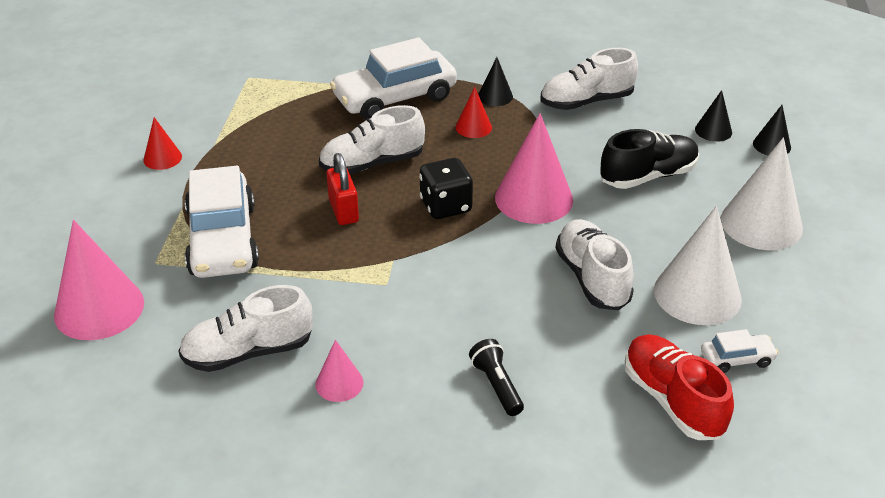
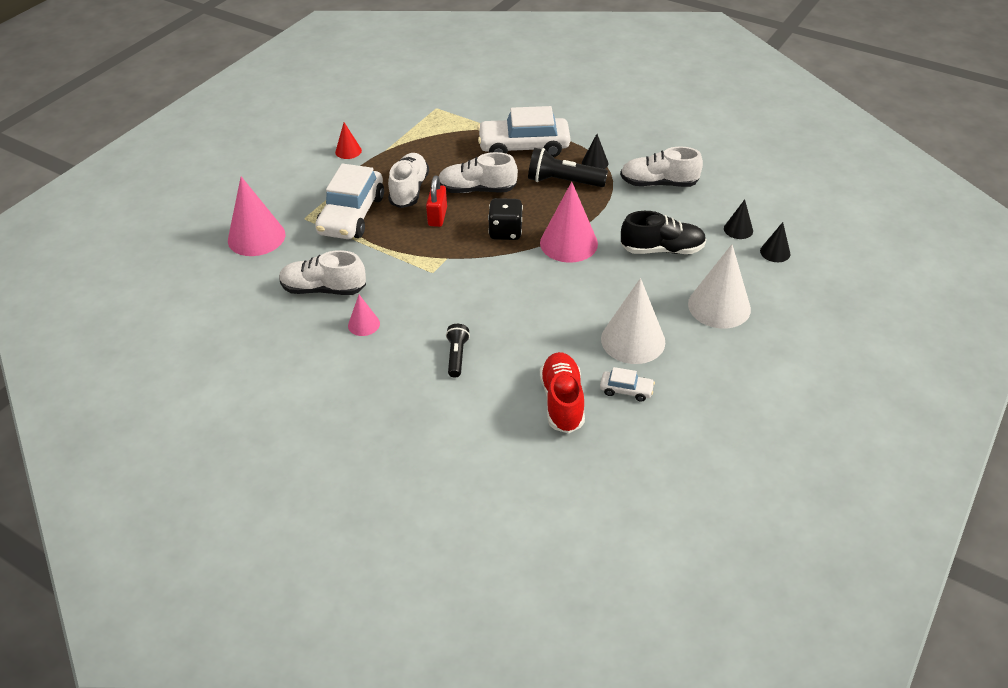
camera: 25 degrees right, 5 degrees up
(473, 127) = (563, 182): red cone -> black flashlight
(592, 278) = (568, 308): white shoe -> white shoe (409, 190)

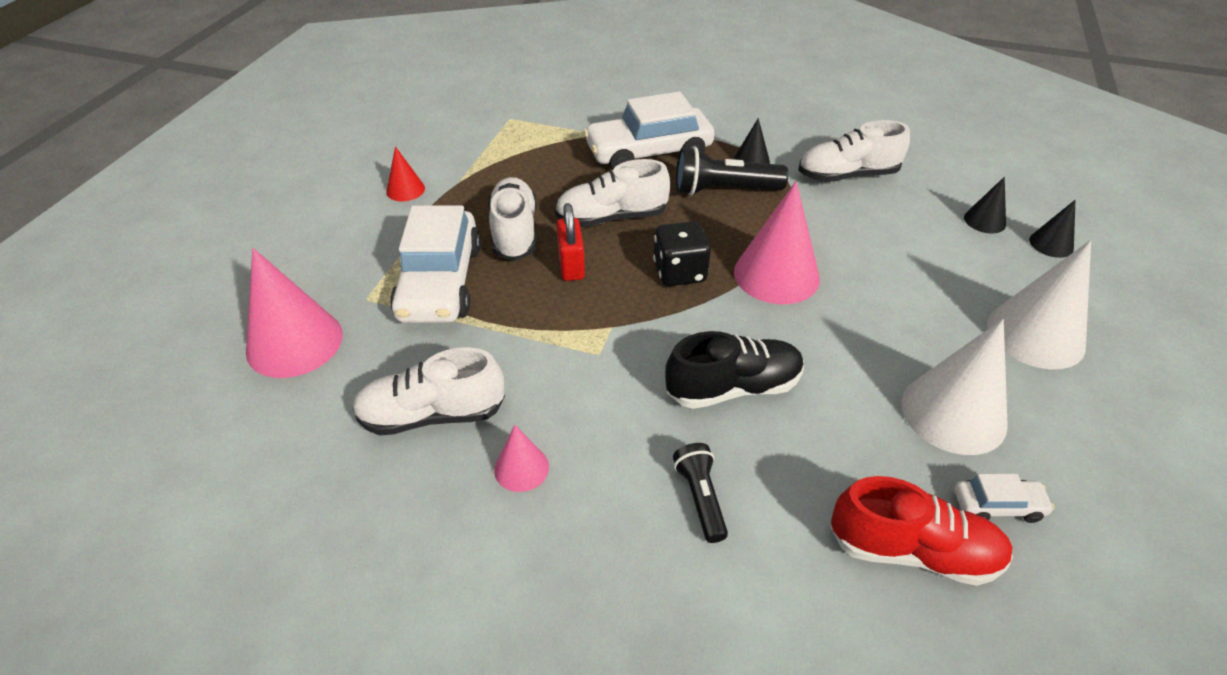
camera: 15 degrees left, 0 degrees up
(562, 401) = (912, 551): red shoe -> red shoe turned 120 degrees clockwise
(662, 250) = (906, 264): black shoe -> black shoe (733, 388)

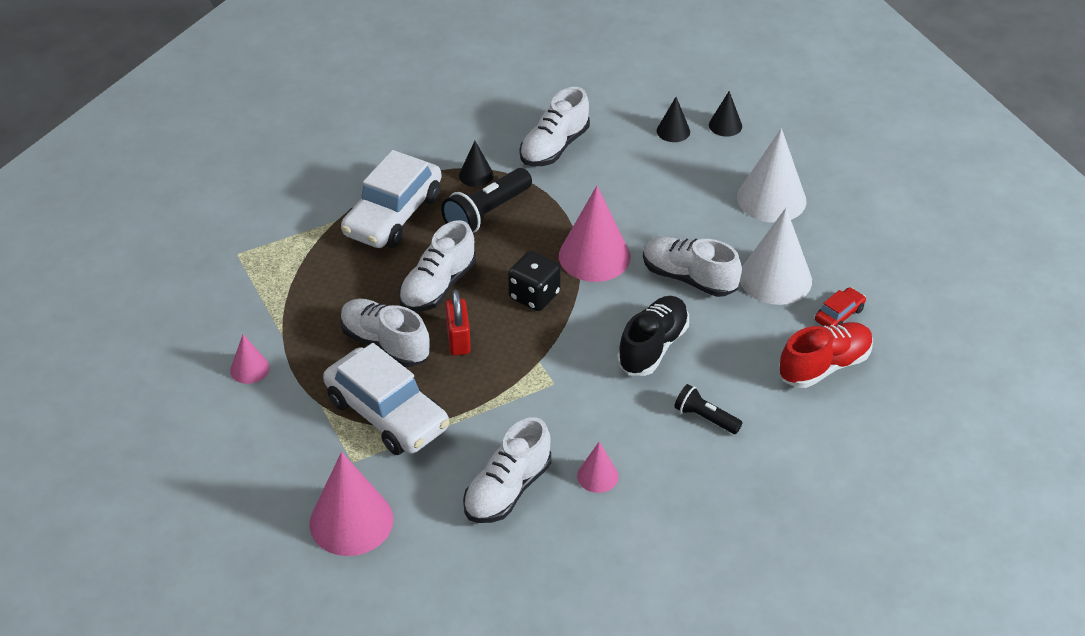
camera: 45 degrees left, 0 degrees up
(405, 190) = (249, 369): red cone -> pink cone
(571, 265) = (458, 340): red padlock -> red padlock turned 45 degrees clockwise
(850, 350) = (689, 278): none -> white shoe
(997, 506) = (839, 315): white car -> red car

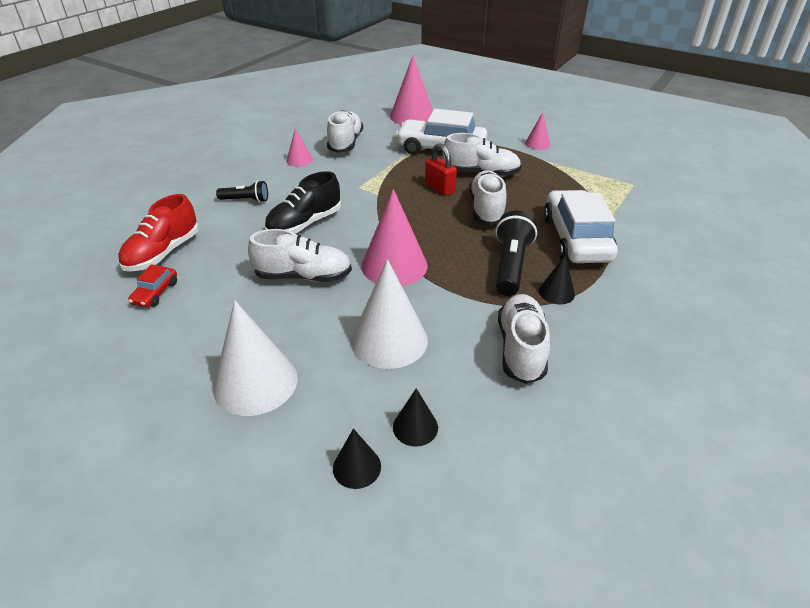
camera: 150 degrees right, 5 degrees down
(534, 296) = (415, 225): black dice -> none
(653, 347) = (305, 224): black shoe -> black shoe turned 45 degrees clockwise
(775, 278) = (224, 302): white cone -> white cone (389, 340)

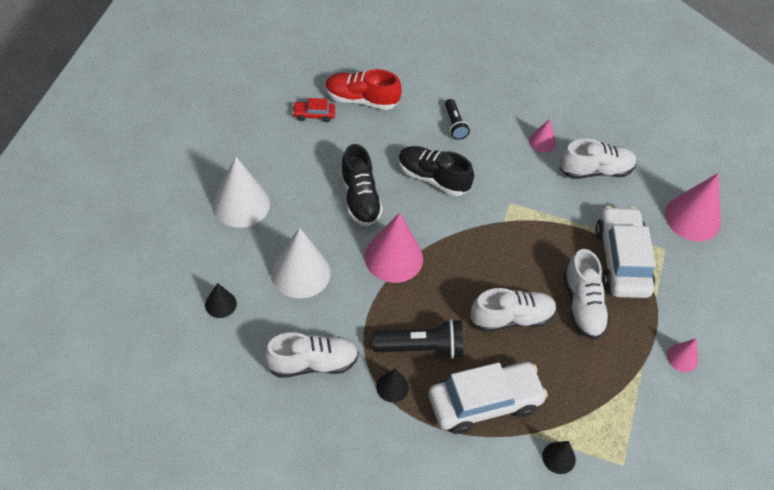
camera: 70 degrees right, 15 degrees up
(303, 276) = (359, 198): white shoe -> black shoe
(357, 467) = (183, 278): black cone -> black cone (558, 457)
(439, 188) = (536, 271): red padlock -> none

